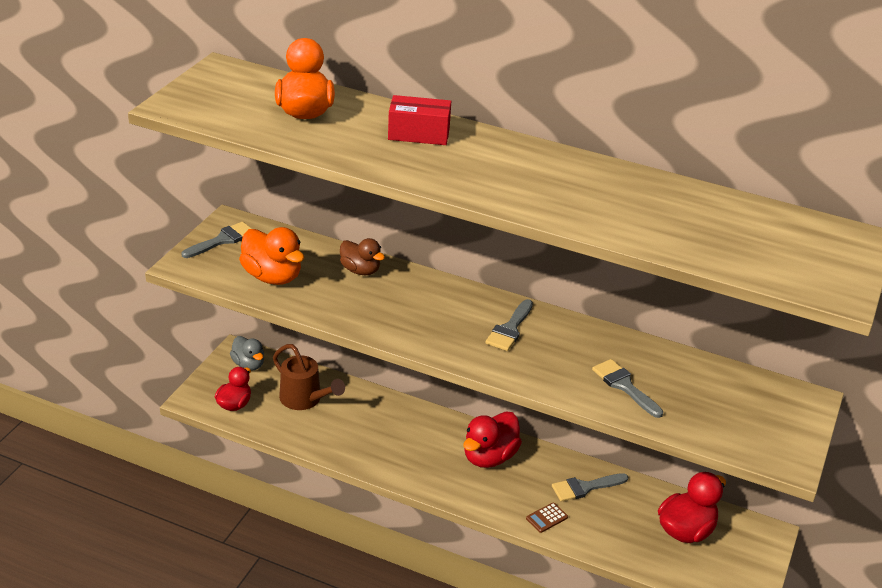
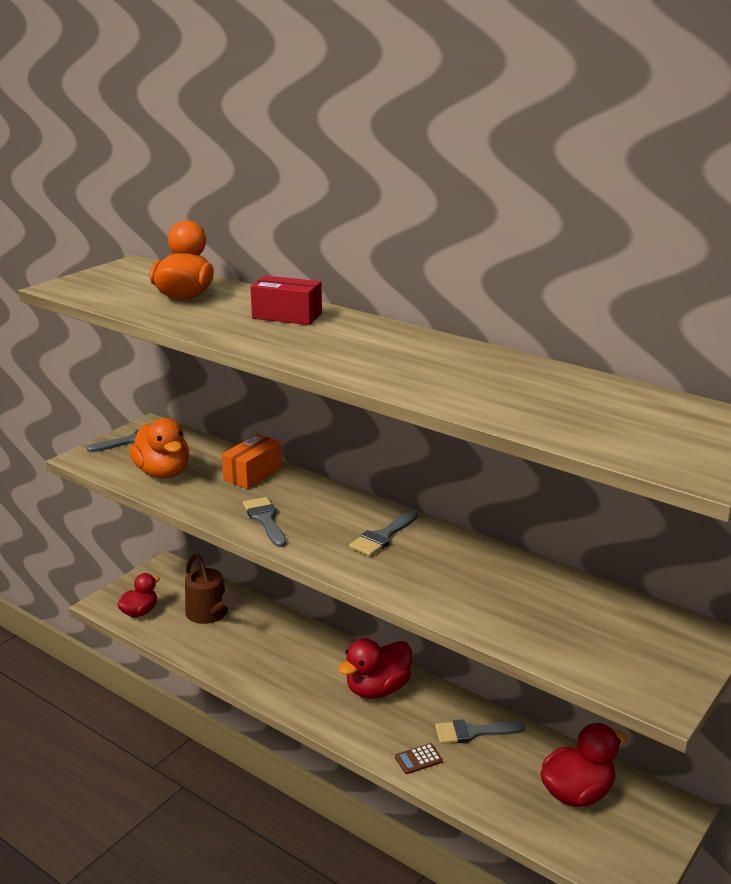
camera: 15 degrees right, 10 degrees down
(248, 364) = (170, 578): grey duck -> none
(360, 270) = (253, 474): brown duck -> orange box
(624, 386) = (488, 602): grey brush -> grey brush (265, 520)

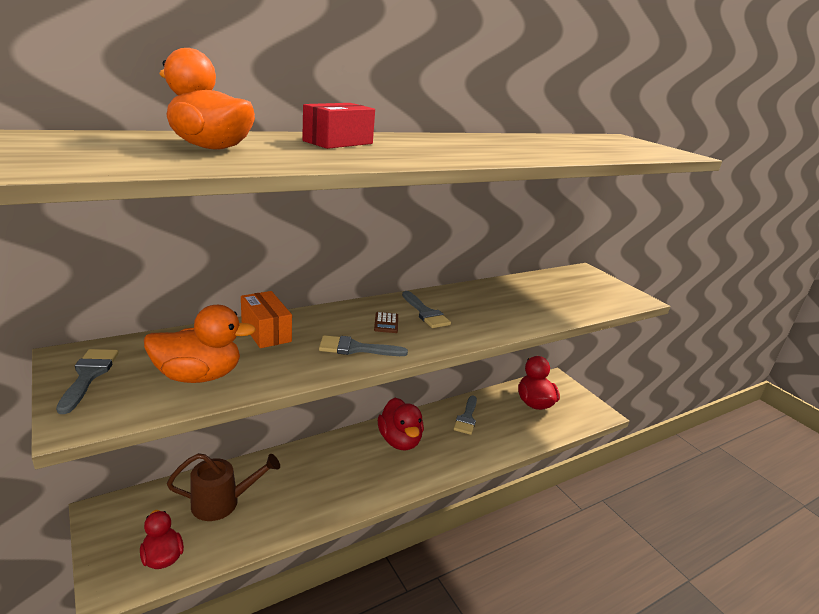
camera: 70 degrees left, 0 degrees up
(418, 759) = (480, 449): brown calculator -> brown calculator (386, 323)

